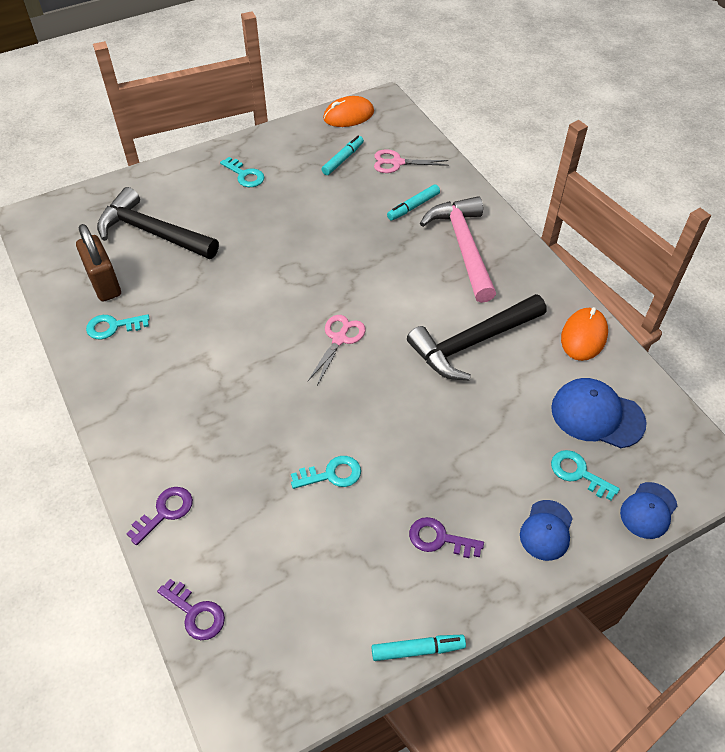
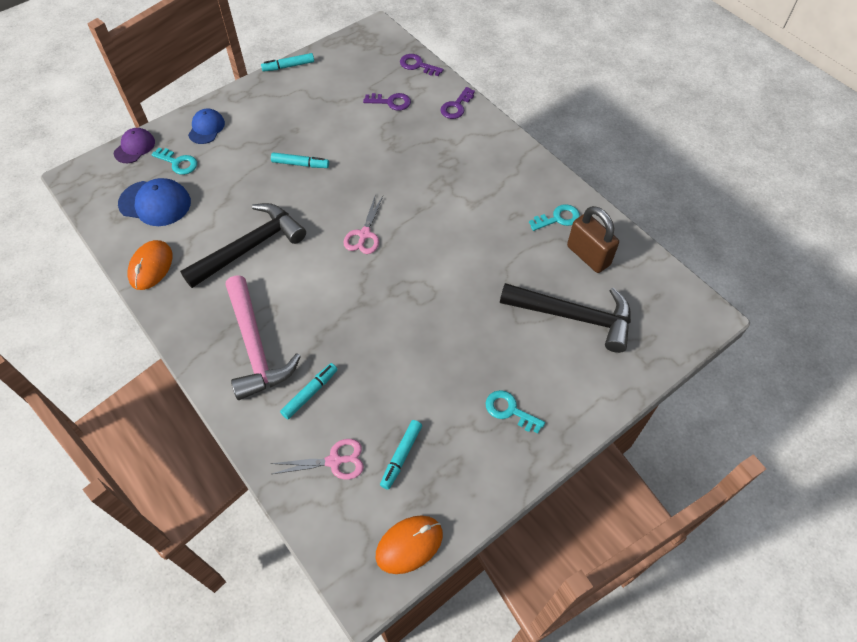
camera: 170 degrees right, 5 degrees up
(331, 474) = (352, 140): turquoise key -> none
(408, 445) = (300, 164): none -> turquoise marker
(439, 539) = (277, 115): purple key -> purple key (391, 102)
(648, 510) = (134, 147): blue cap -> purple cap

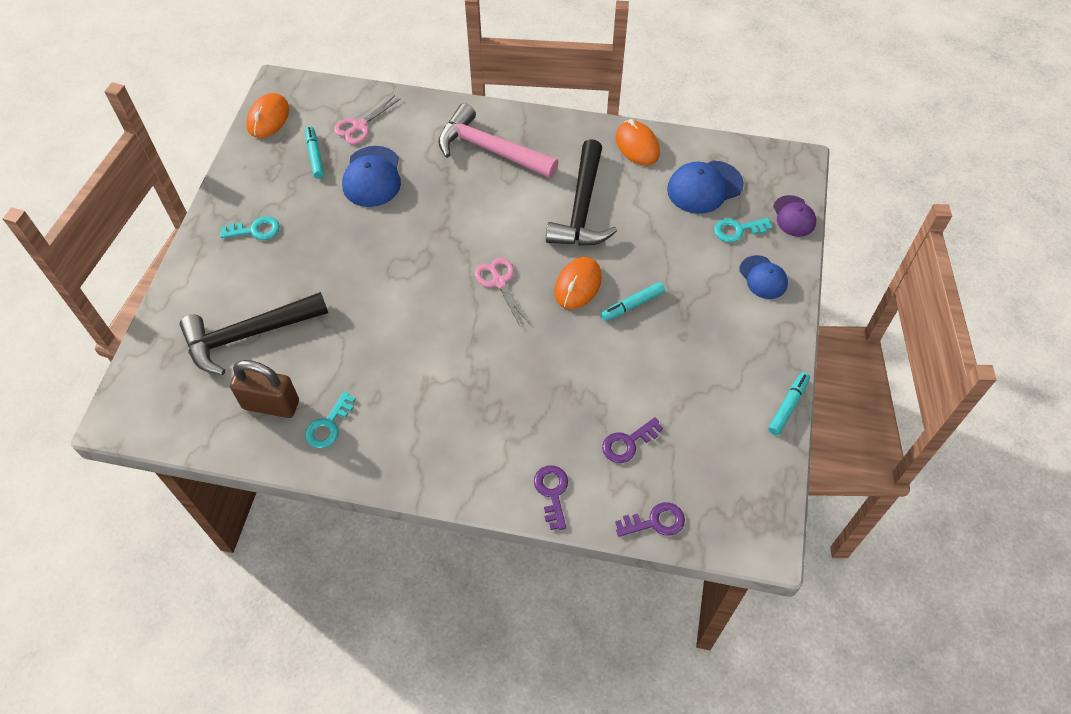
camera: 140 degrees right, 0 degrees up
(310, 393) = (417, 149): turquoise marker -> none
(317, 198) = (578, 285): none -> orange mouse
(372, 393) = (372, 177): none -> blue cap

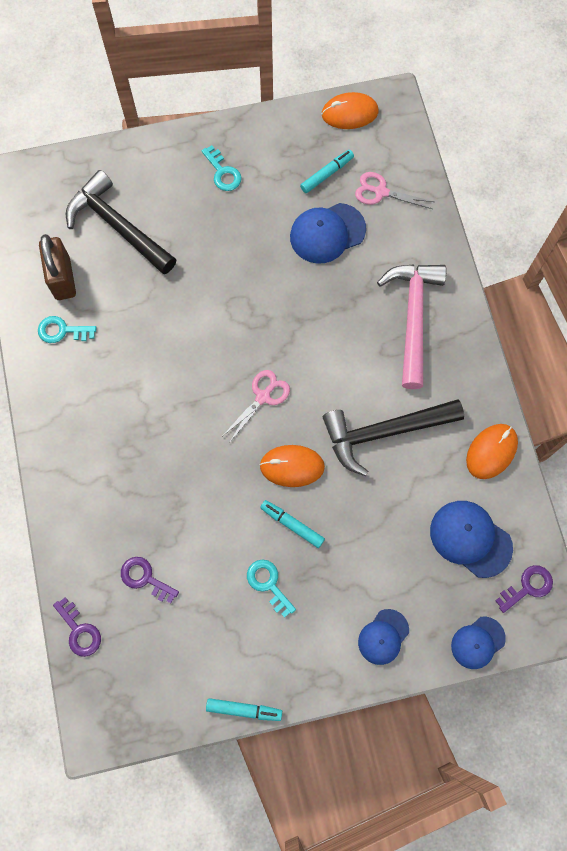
camera: 65 degrees right, 15 degrees up
(552, 492) = (73, 534): purple key -> purple key (527, 587)
(737, 230) = (431, 591): turquoise key -> turquoise key (268, 584)
(794, 216) = (478, 642): purple cap -> blue cap

